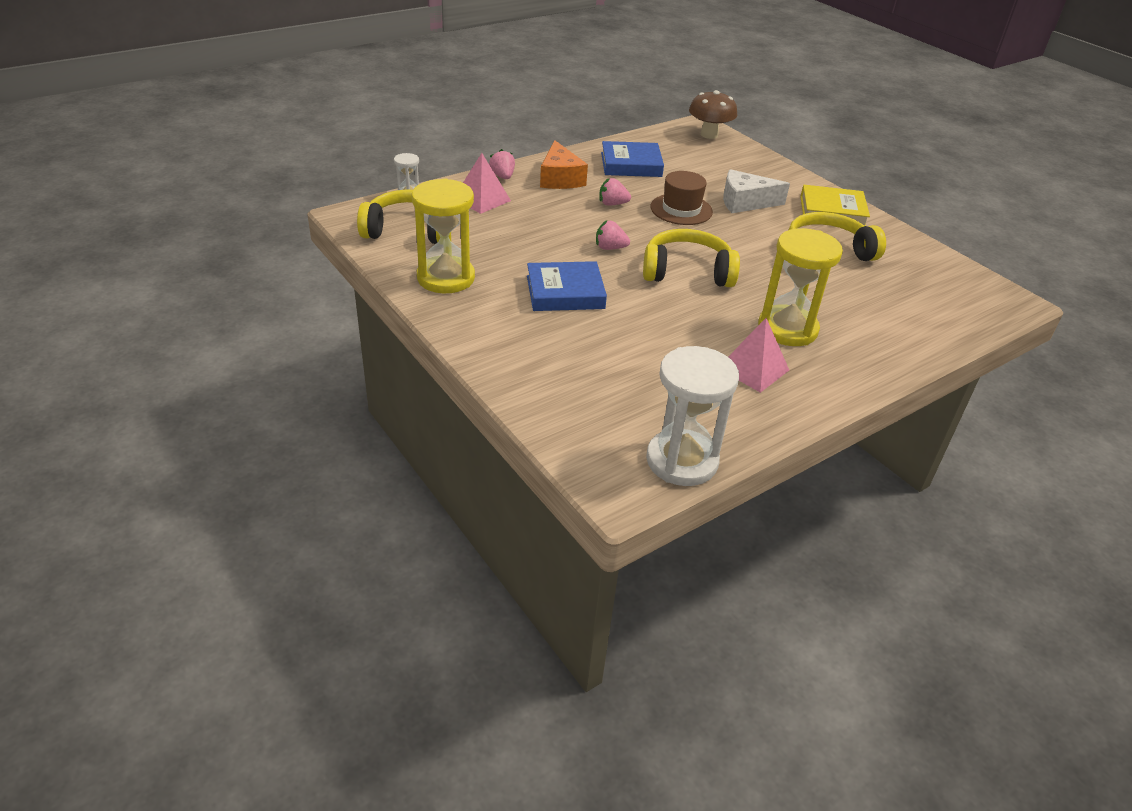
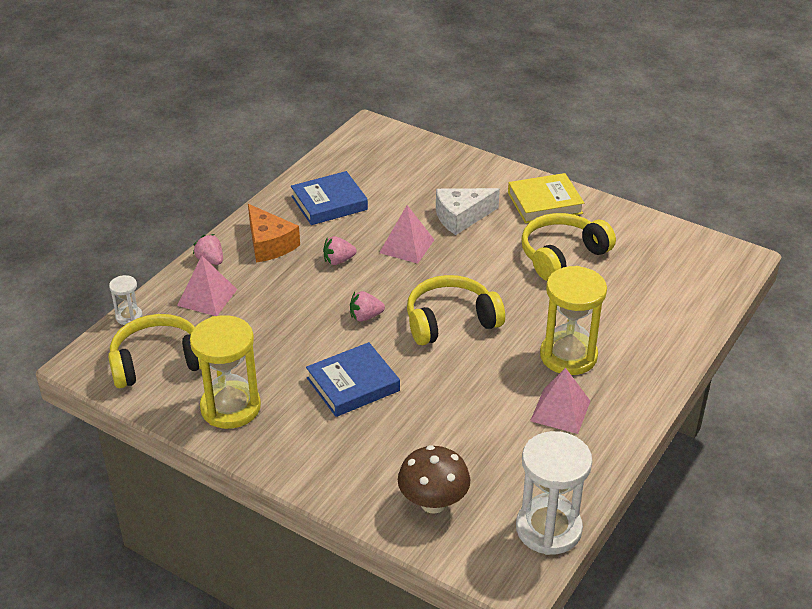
camera: 20 degrees left, 0 degrees up
(681, 209) = (407, 246): brown hat -> pink pyramid
(709, 135) = (384, 138): brown mushroom -> brown mushroom (433, 503)

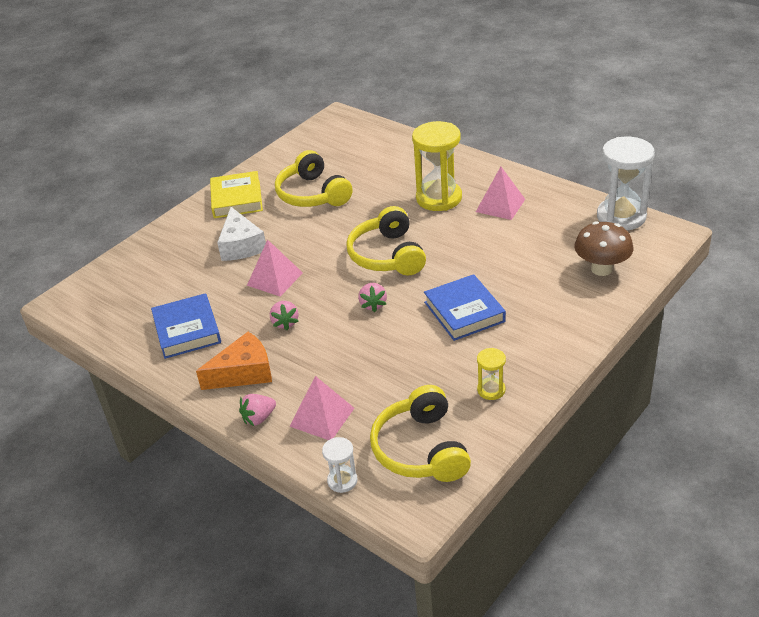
camera: 80 degrees left, 0 degrees up
(230, 407) = (491, 390): yellow hourglass -> yellow hourglass, size x0.48

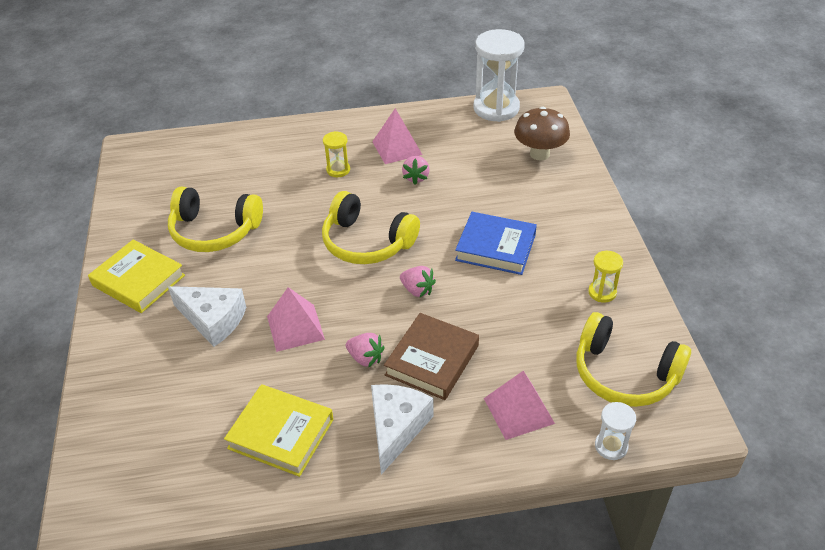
camera: 50 degrees left, 5 degrees up
(187, 330) = (281, 434): blue book -> yellow book
(244, 373) = (396, 428): orange cheese -> white cheese
(259, 418) = (470, 455): pink strawberry -> pink strawberry (416, 177)
(318, 351) = (432, 360): none -> brown book
(439, 198) = (338, 170): yellow hourglass -> yellow hourglass, size x0.48

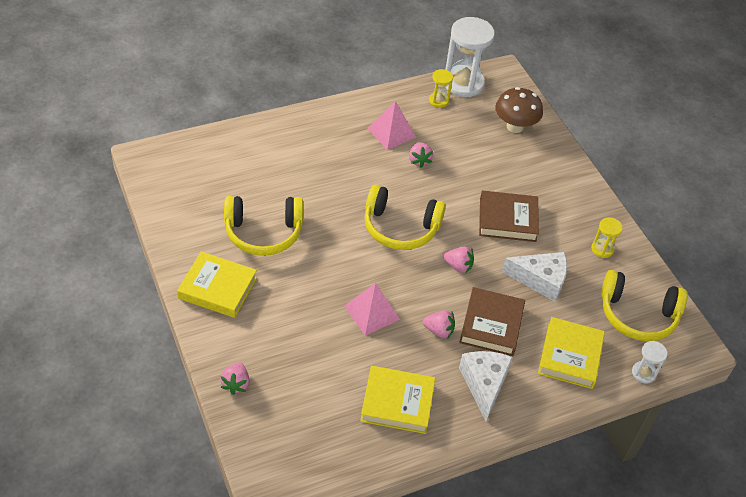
camera: 20 degrees left, 5 degrees up
(107, 384) = (236, 384): none -> pink strawberry
(213, 320) = (300, 315): white cheese -> white cheese (540, 280)
(338, 170) = (348, 160): yellow hourglass -> yellow hourglass (439, 100)
(495, 247) = (507, 220): blue book -> brown book
(518, 410) = (570, 356): pink pyramid -> yellow book

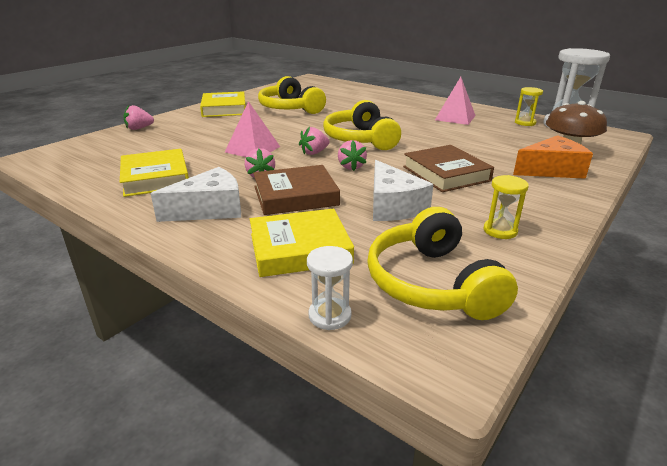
camera: 65 degrees right, 20 degrees down
(419, 160) = (445, 130): pink strawberry -> pink strawberry (314, 152)
(538, 161) = (551, 170): none -> orange cheese

